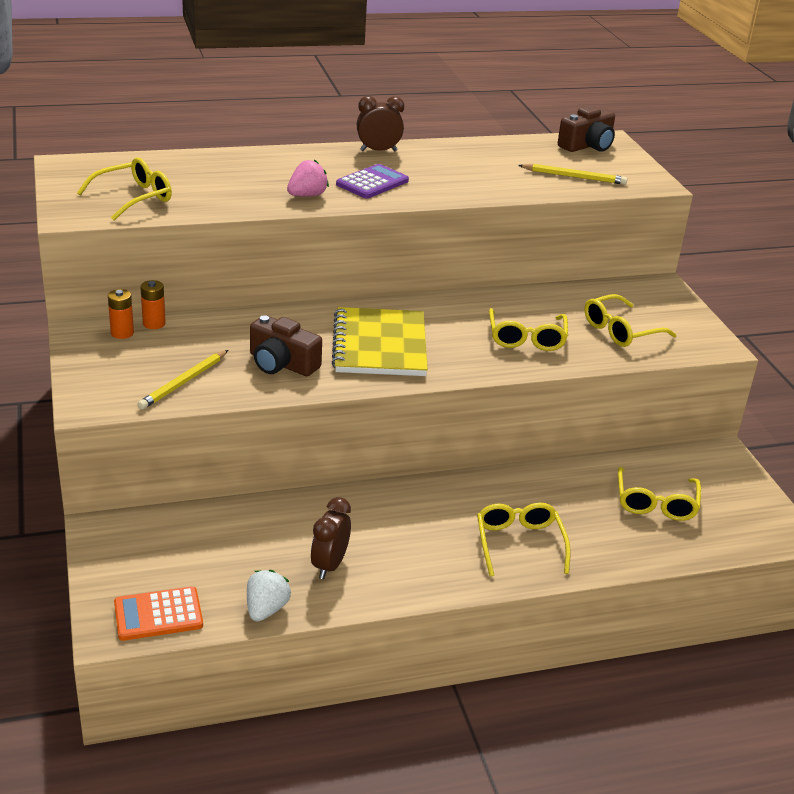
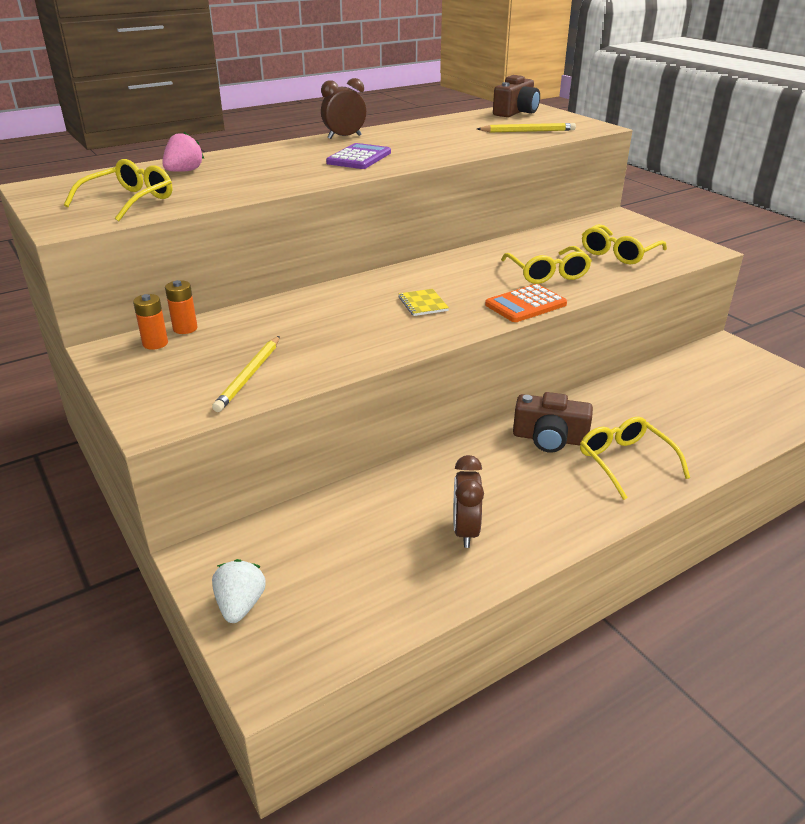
camera: 15 degrees left, 0 degrees up
(158, 614) = (315, 639): orange calculator -> orange calculator (525, 304)
(266, 609) = (430, 598): white strawberry -> white strawberry (240, 605)
(282, 363) = (340, 338): brown camera -> brown camera (549, 438)
(307, 195) = (306, 174): pink strawberry -> pink strawberry (184, 171)
(380, 345) = (423, 304): yellow notebook -> yellow notebook, size x0.41
(655, 503) = (708, 397): yellow glasses -> none

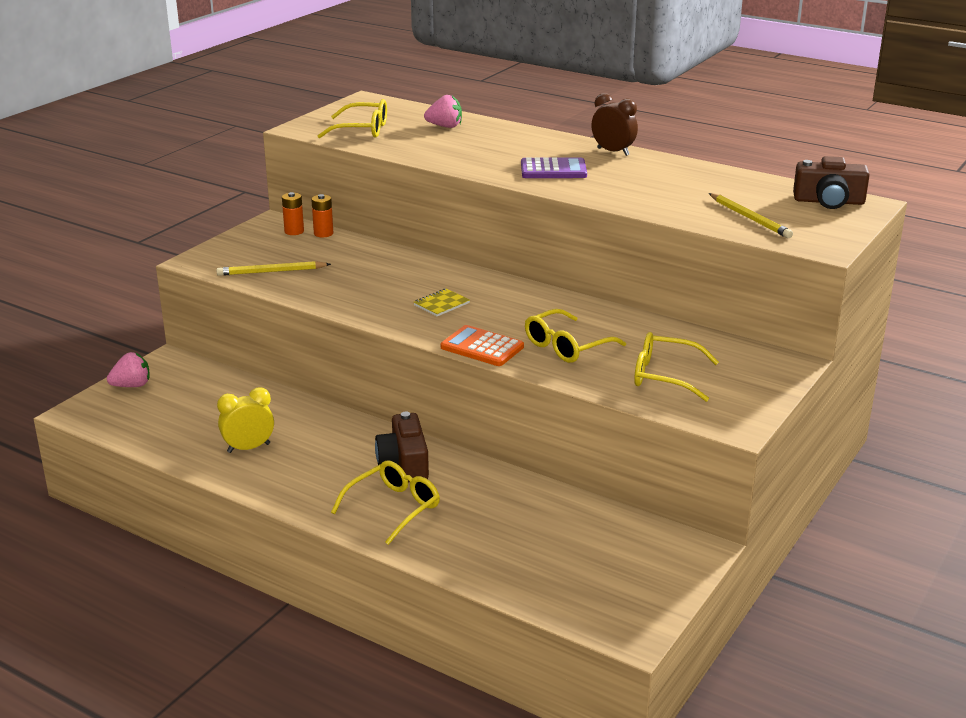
camera: 65 degrees right, 5 degrees down
(240, 605) = (132, 385): white strawberry -> pink strawberry
(465, 531) = (248, 448): brown clock -> yellow clock

